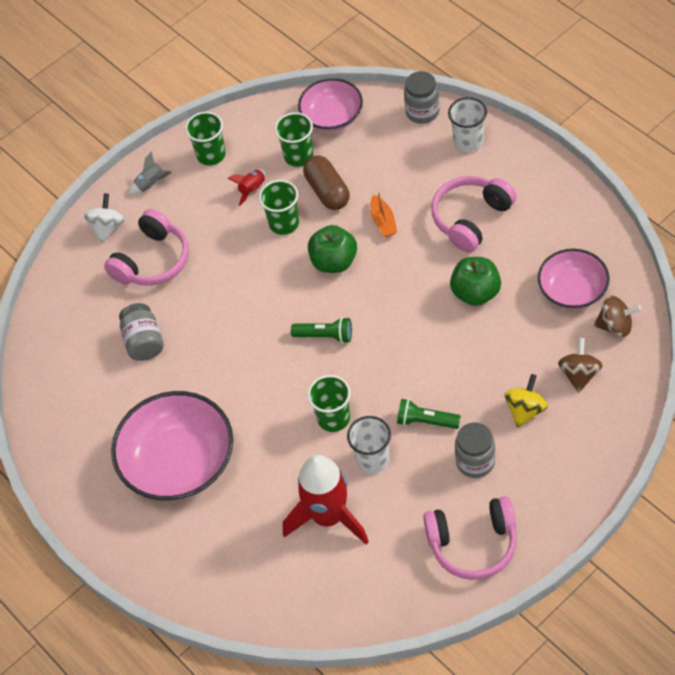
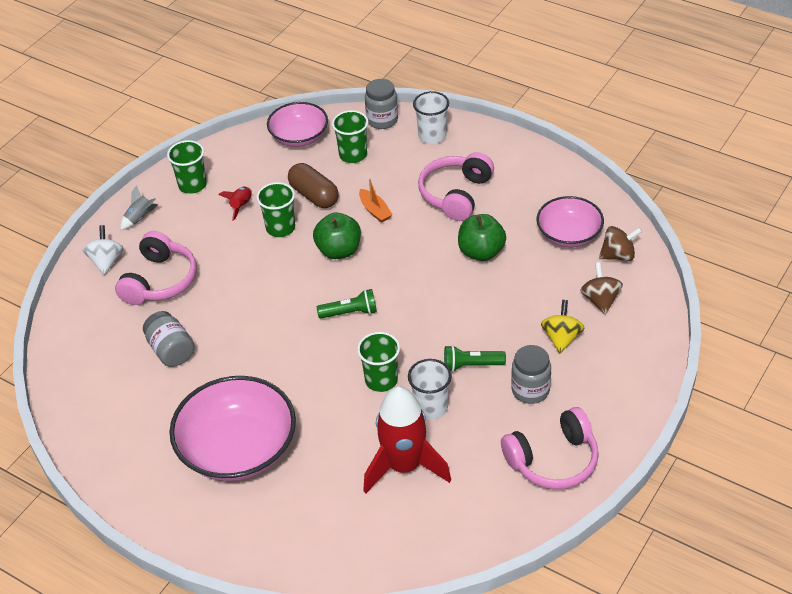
camera: 20 degrees left, 10 degrees down
(298, 156) = (277, 172): green cup -> green cup (353, 155)

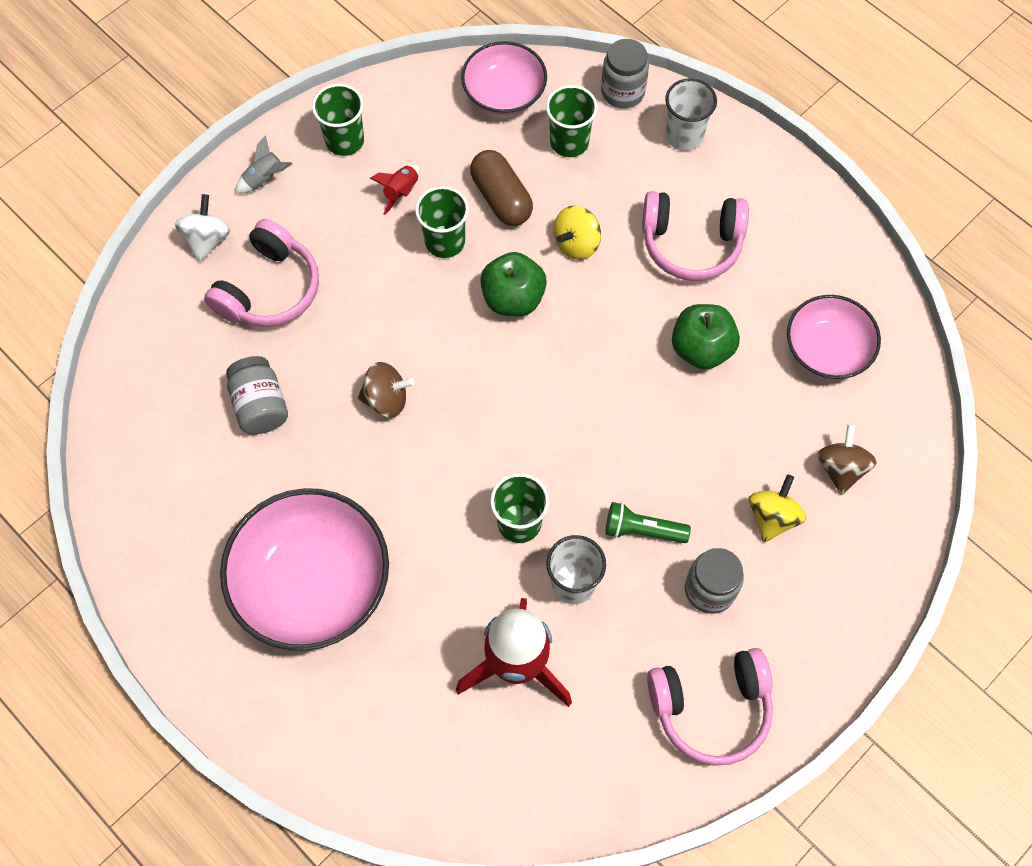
camera: 10 degrees right, 20 degrees up
(350, 312) = (504, 404): green flashlight -> none
(375, 210) = (576, 244): orange boat -> yellow spinning top
(456, 194) = (691, 243): pink headphones -> pink headphones turned 120 degrees counterclockwise
(618, 255) = (885, 401): brown spinning top -> brown spinning top (386, 399)

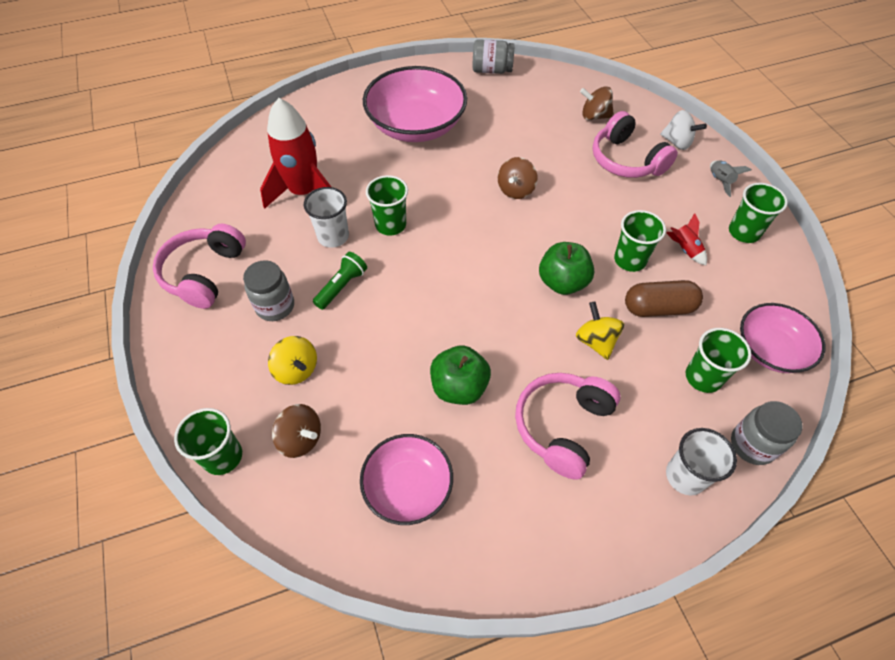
camera: 115 degrees right, 10 degrees down
(190, 352) = (594, 116): none -> brown spinning top
(260, 405) = (542, 135): grey jar -> grey jar (492, 70)
(901, 531) = (223, 456): none -> green cup

